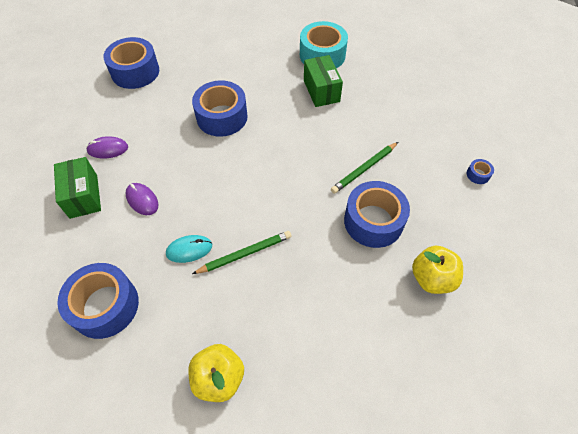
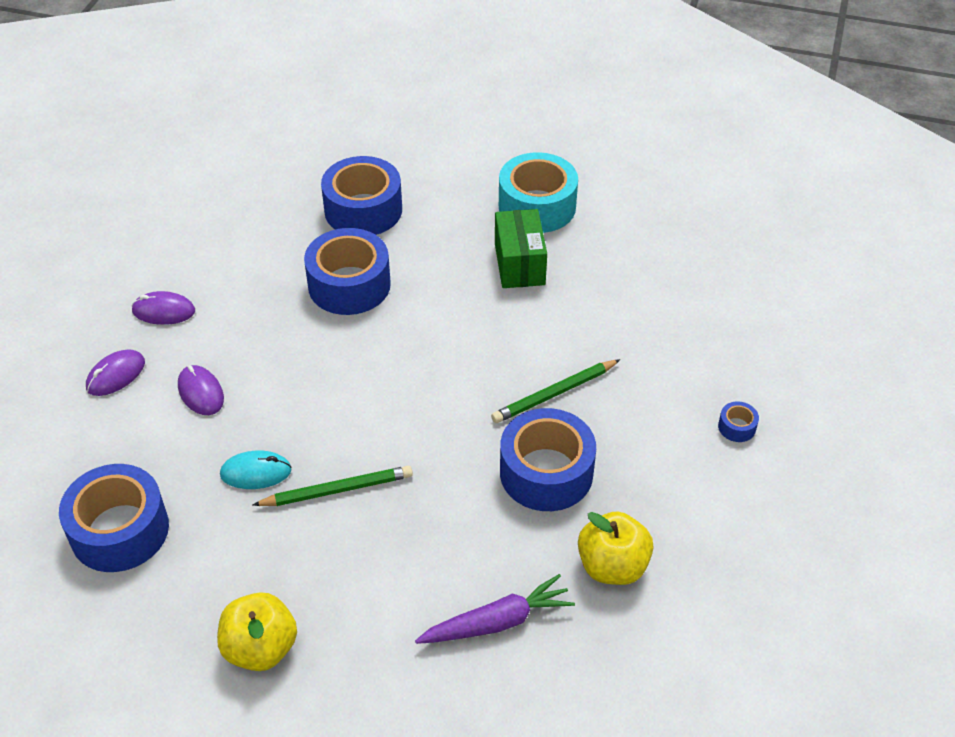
camera: 10 degrees right, 10 degrees down
(83, 196) = (115, 375): green box -> purple mouse
(135, 72) = (228, 197): blue tape -> blue tape (363, 210)
(371, 330) = (497, 622): none -> purple carrot

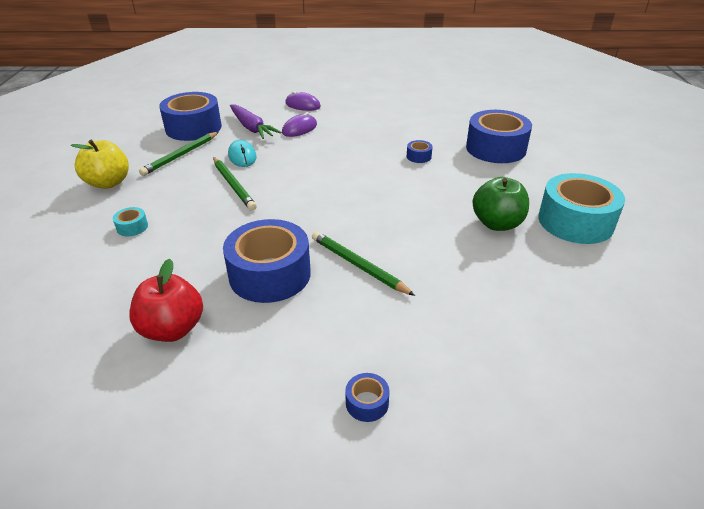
camera: 75 degrees right, 10 degrees down
(163, 311) = (357, 107): purple mouse -> none
(214, 551) = (181, 155): none -> green pencil
(349, 285) = (419, 156): blue tape -> blue tape, size x0.41
(400, 611) = (132, 227): none -> turquoise tape
(497, 622) = (118, 272): purple carrot -> purple carrot (251, 128)
(519, 264) = (497, 223): green box -> green apple
(612, 566) = (172, 329): yellow apple -> red apple

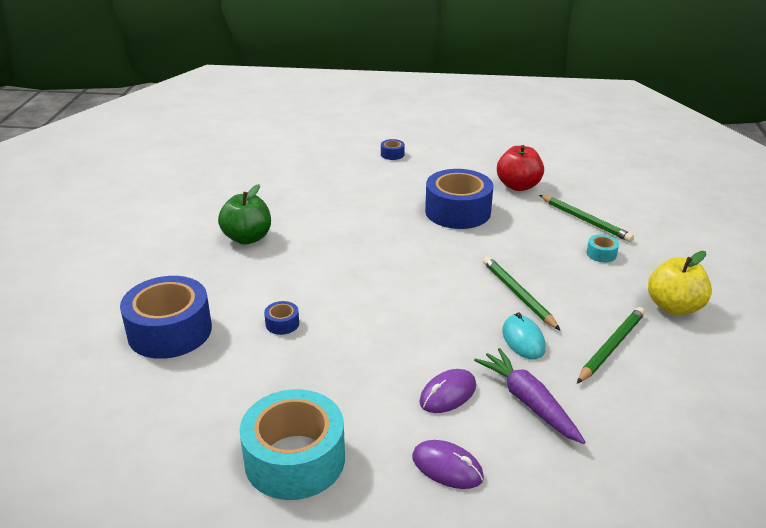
camera: 175 degrees left, 5 degrees down
(193, 128) = (628, 409): blue tape -> none
(358, 265) = (385, 213): green pencil -> green pencil (585, 220)
(575, 221) = (173, 236): turquoise tape -> turquoise tape (295, 459)

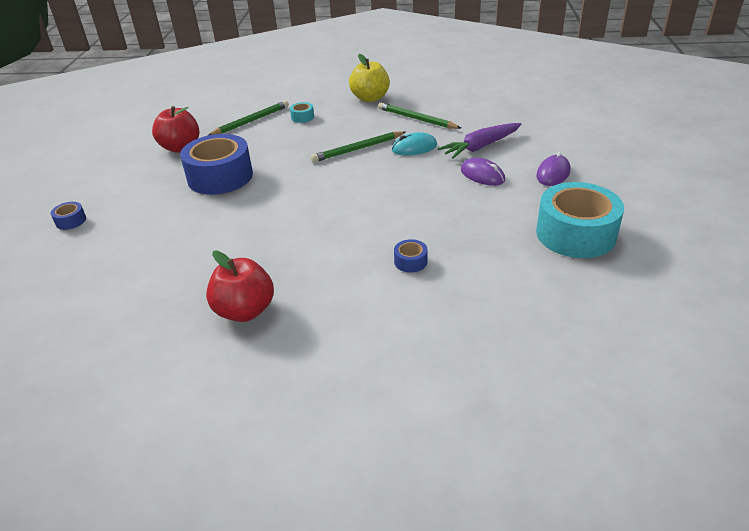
camera: 90 degrees left, 5 degrees up
(170, 331) = (434, 339): blue tape -> none
(247, 238) = (245, 311): green apple -> red apple

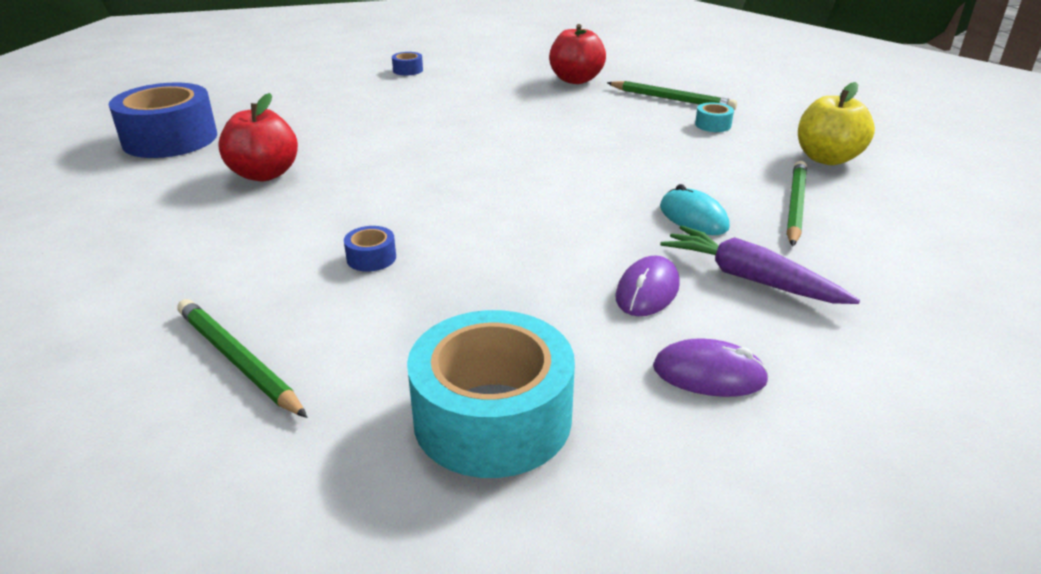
camera: 70 degrees right, 5 degrees down
(220, 177) = (523, 111): blue tape -> blue tape (170, 139)
(357, 149) = (652, 175): green pencil -> green pencil (238, 360)

